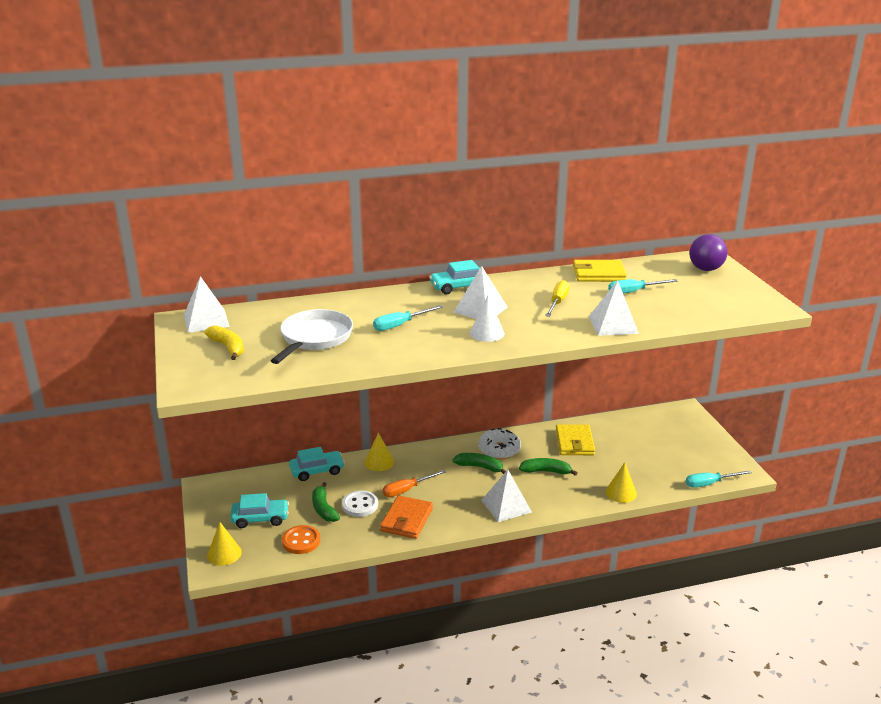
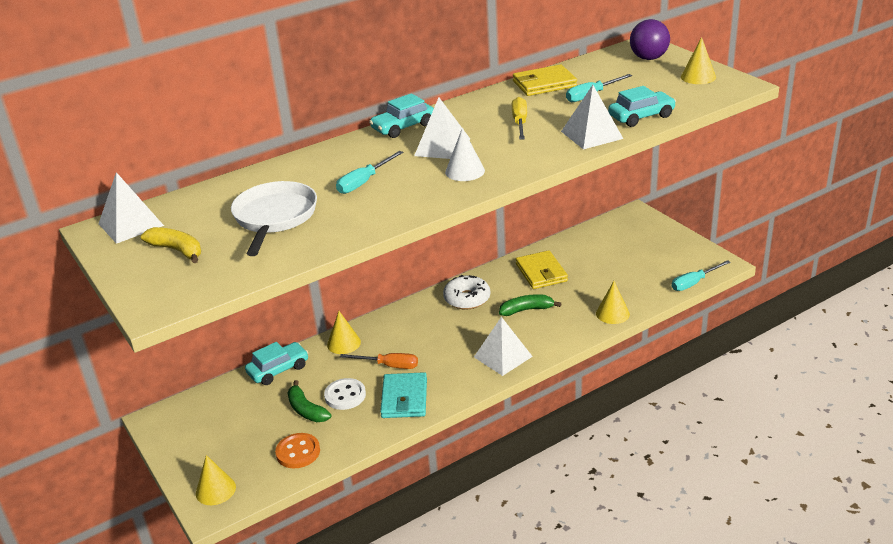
camera: 15 degrees left, 5 degrees up
(260, 518) = (238, 439): turquoise car -> turquoise car (641, 116)
(407, 490) = (389, 366): orange screwdriver -> orange screwdriver turned 120 degrees counterclockwise
(407, 520) = (404, 398): orange wallet -> turquoise wallet
(480, 467) = (455, 322): green banana -> none
(740, 294) = (698, 77): none -> yellow cone

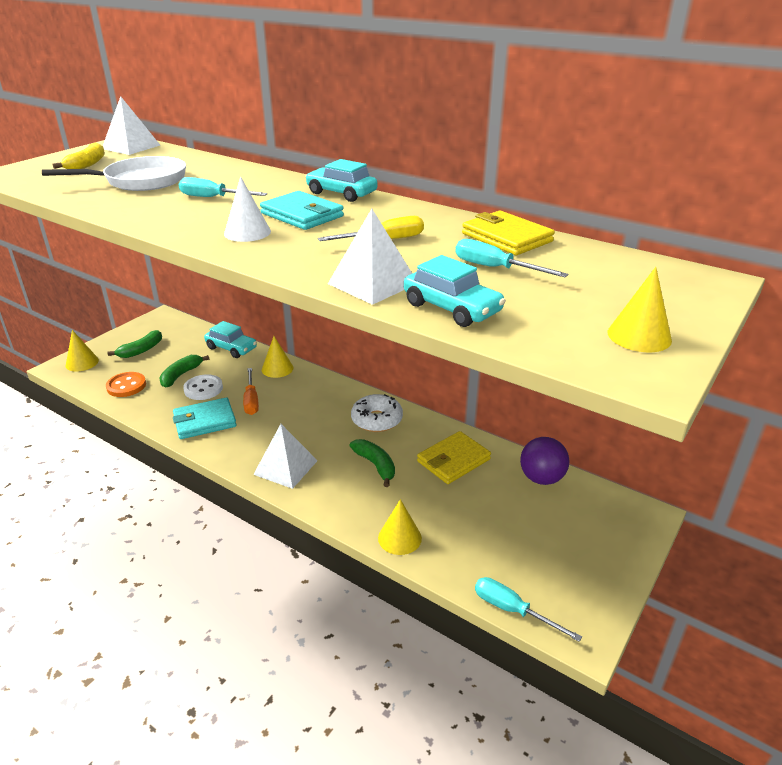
camera: 65 degrees right, 0 degrees up
(226, 439) = (141, 350): none -> green banana
(442, 147) = (302, 215): white pyramid -> turquoise wallet
(648, 58) = (667, 289): purple ball -> purple ball (541, 478)

